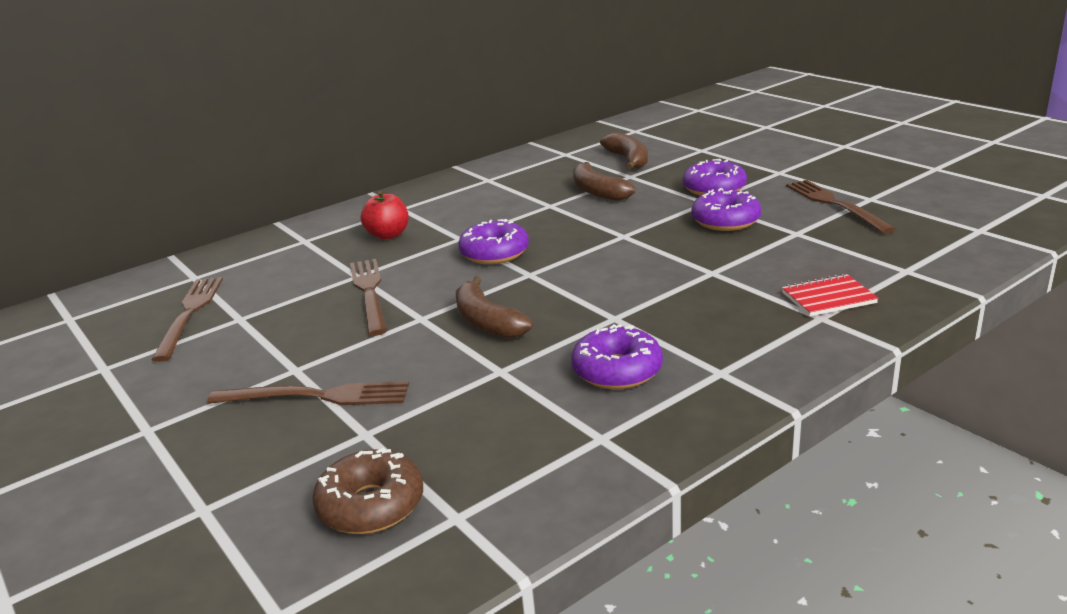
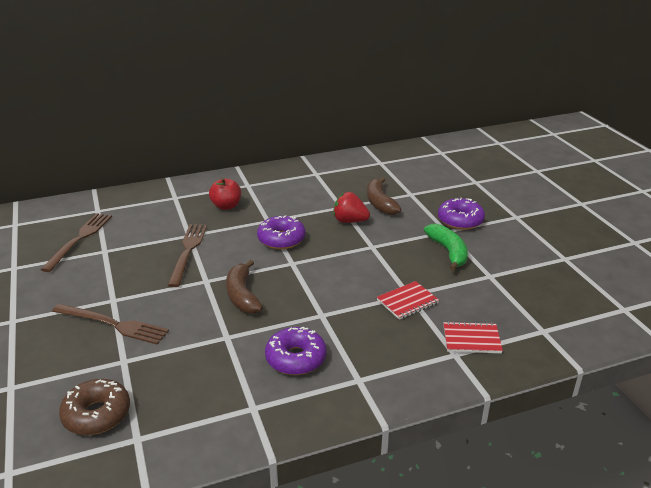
camera: 15 degrees right, 5 degrees up
(573, 217) = (350, 221): none -> red strawberry
(628, 160) = (419, 179): brown banana -> none
(716, 279) = (407, 302): none -> red notebook
(725, 221) = (448, 252): purple donut -> green banana
(835, 204) = (535, 257): brown fork -> none

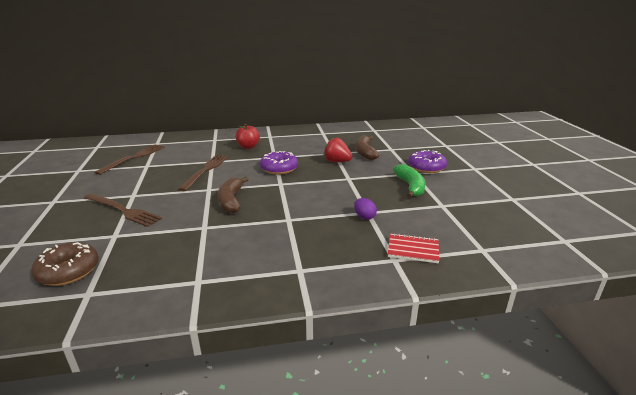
camera: 10 degrees right, 5 degrees down
(296, 358) = (252, 248): purple donut -> none
(407, 302) = (364, 217): red notebook -> purple egg

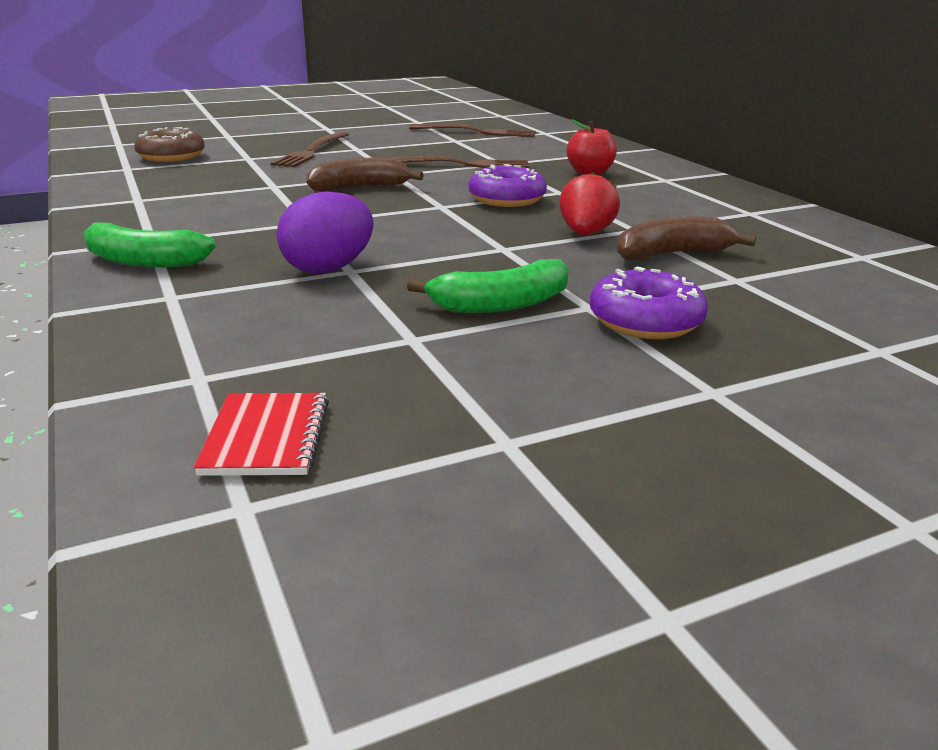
camera: 75 degrees right, 0 degrees up
(338, 271) = (143, 261): none -> green banana
(364, 217) = (328, 269): purple egg -> purple egg, size x1.83
(413, 249) = (203, 310): red notebook -> red notebook (266, 437)

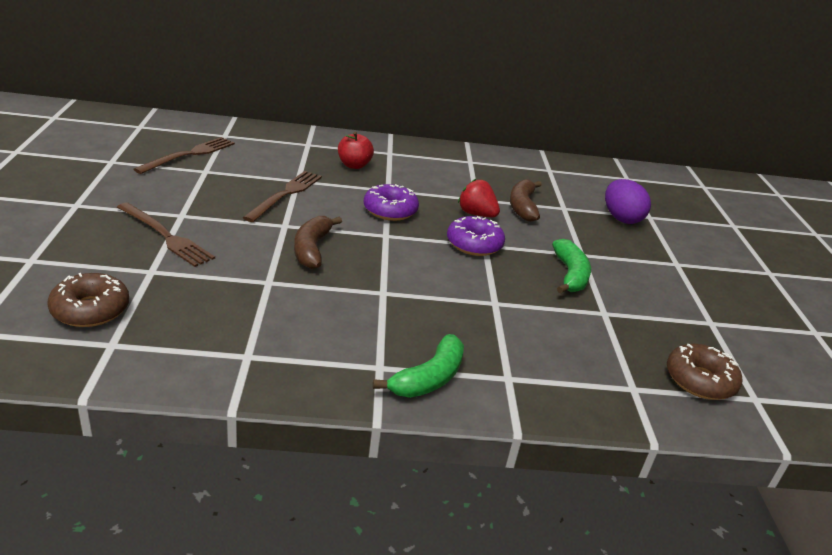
camera: 70 degrees left, 5 degrees up
(266, 437) = (699, 380): red notebook -> brown donut
(328, 269) = (488, 309): purple egg -> purple egg (621, 218)
(645, 321) = (605, 248): purple donut -> purple donut (474, 244)

